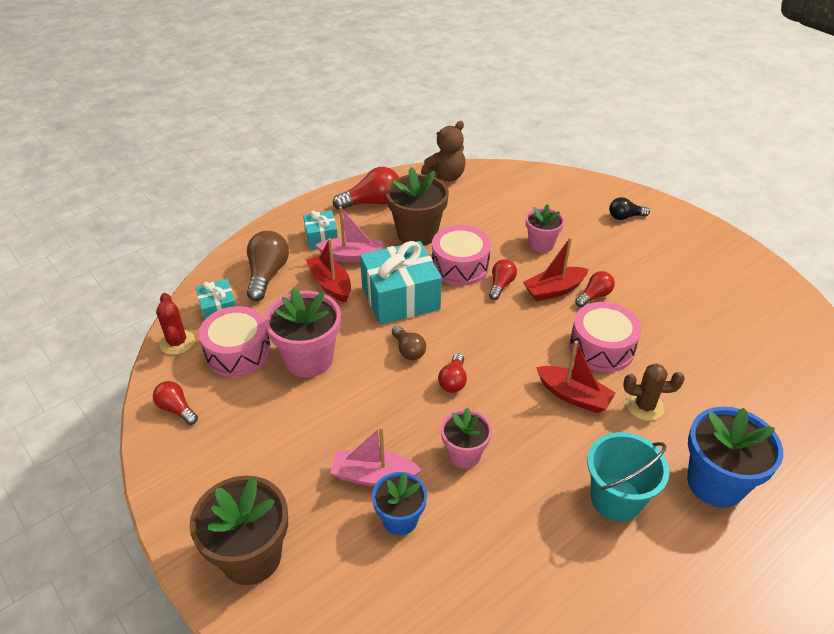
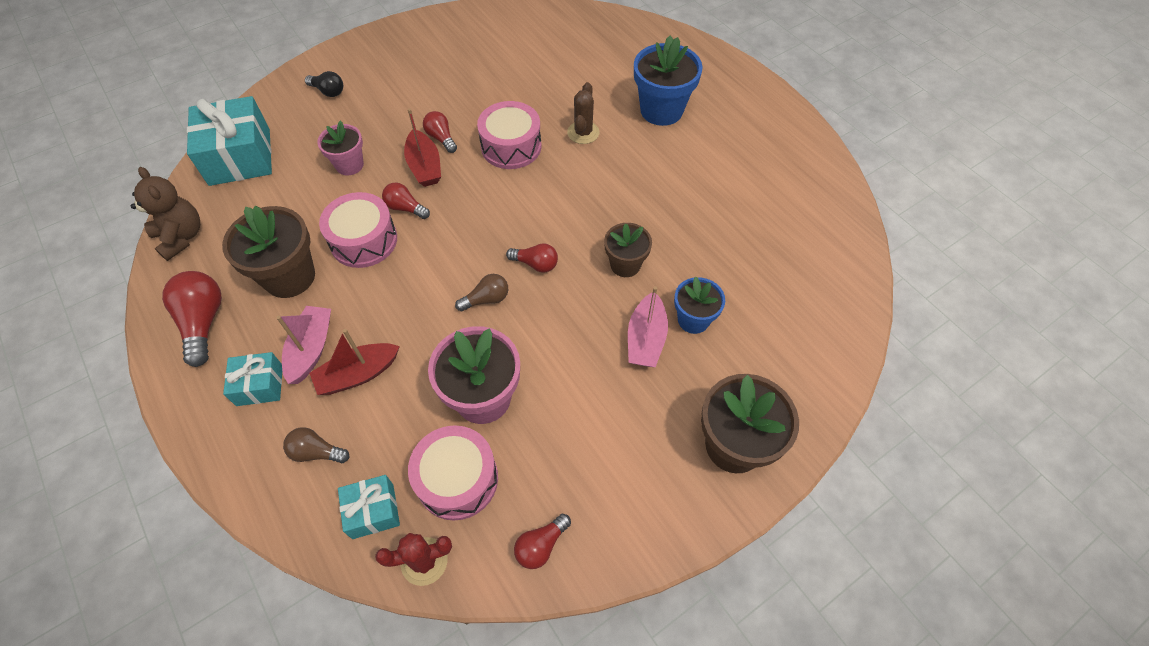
camera: 85 degrees left, 15 degrees up
(267, 275) = (316, 452): brown light bulb -> brown light bulb, size x0.59
(400, 298) = (402, 301): turquoise gift -> turquoise gift (240, 157)
(464, 454) = (625, 264): pink flower pot -> brown flower pot
(573, 396) = (566, 176): red boat -> none
(616, 499) = (674, 170): turquoise bucket -> none
(625, 217) = (328, 91): black light bulb -> black light bulb turned 60 degrees counterclockwise

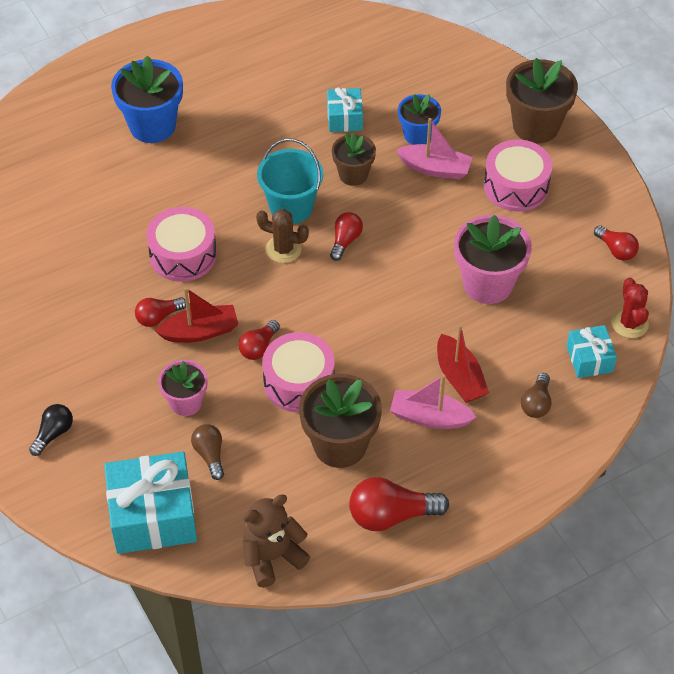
camera: 85 degrees left, 5 degrees down
(259, 385) = (467, 455): turquoise gift -> turquoise gift (344, 118)
(457, 479) = (562, 302): pink drum -> pink drum (516, 186)
(486, 299) = (383, 280): brown light bulb -> brown light bulb (210, 455)
(575, 217) = (291, 207): none -> turquoise bucket
(583, 133) = (173, 192): brown cactus -> brown cactus (283, 249)

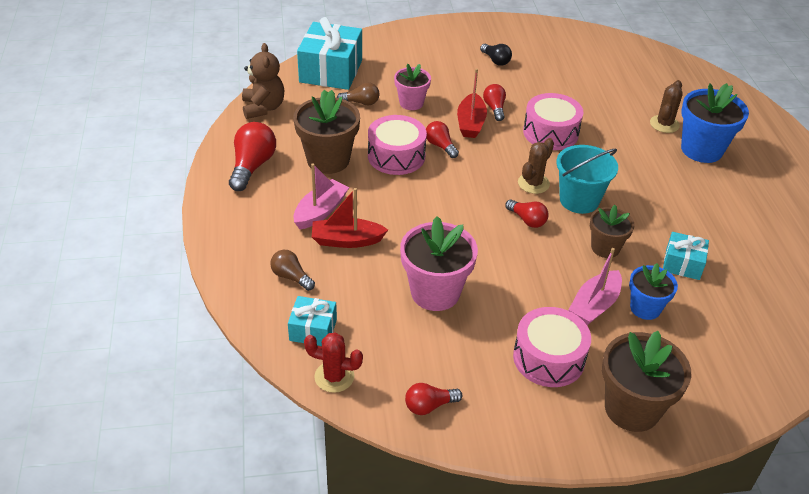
camera: 110 degrees right, 10 degrees down
(53, 434) = (420, 49): black light bulb -> black light bulb (495, 60)
(118, 161) = (664, 124): none -> brown cactus

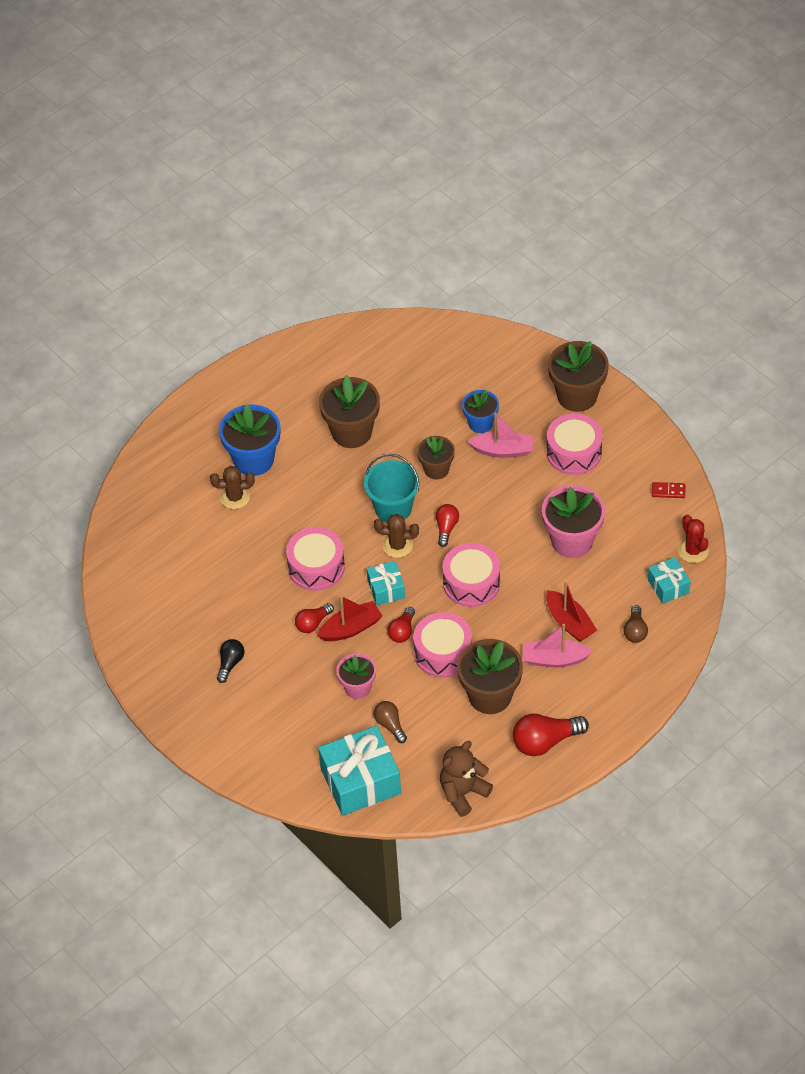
camera: 120 degrees left, 10 degrees up
(429, 406) = (668, 491): red light bulb -> red domino
(451, 205) = (471, 583): none -> pink drum
(682, 264) = (415, 420): turquoise gift -> turquoise gift (386, 589)
(695, 217) = (351, 432): none -> brown flower pot

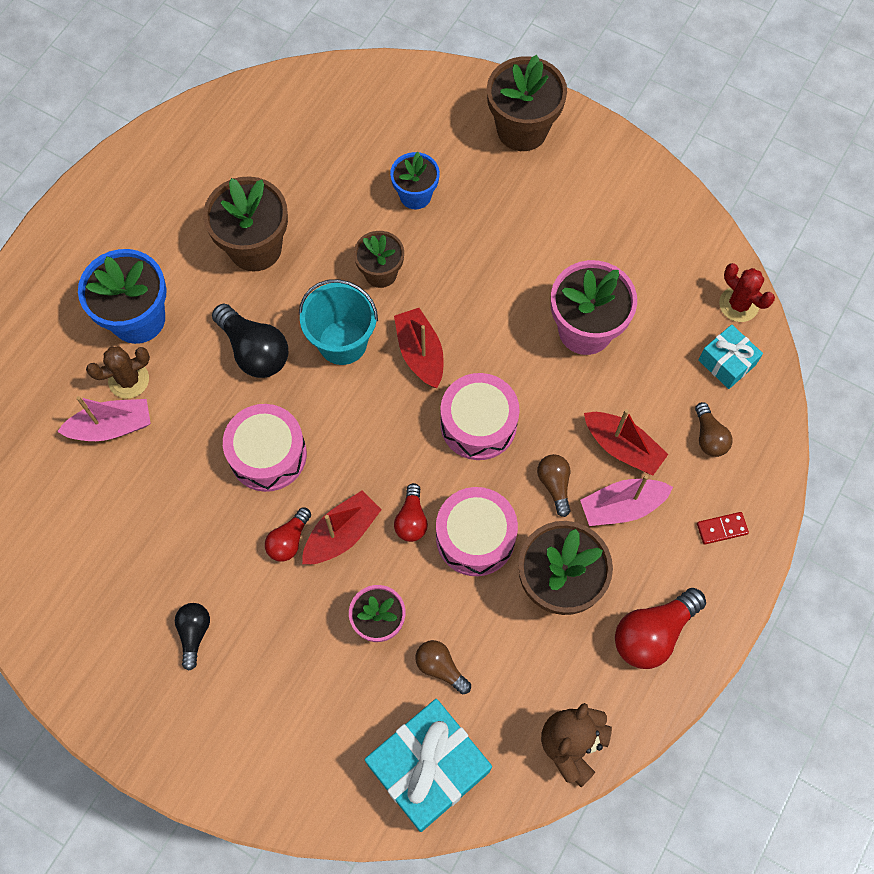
camera: 20 degrees left, 15 degrees up
(328, 499) = (254, 351): none -> black light bulb
(386, 589) = (370, 462): turquoise gift -> none
(397, 545) = (365, 395): brown cactus -> none
(446, 528) = (420, 353): red light bulb -> red boat
(503, 450) = (456, 226): pink boat -> pink boat (112, 427)
(511, 634) = (554, 485): none -> brown light bulb
(574, 452) = (545, 207): pink drum -> none
(668, 491) = (678, 230): red domino -> red domino (722, 528)

